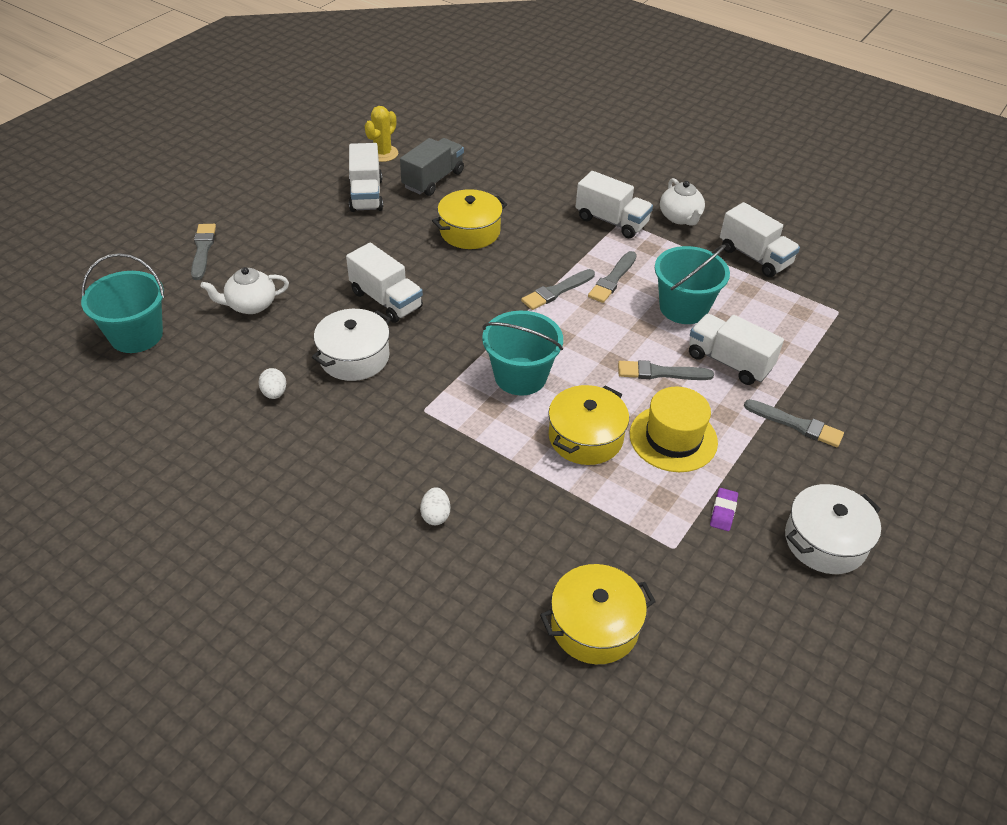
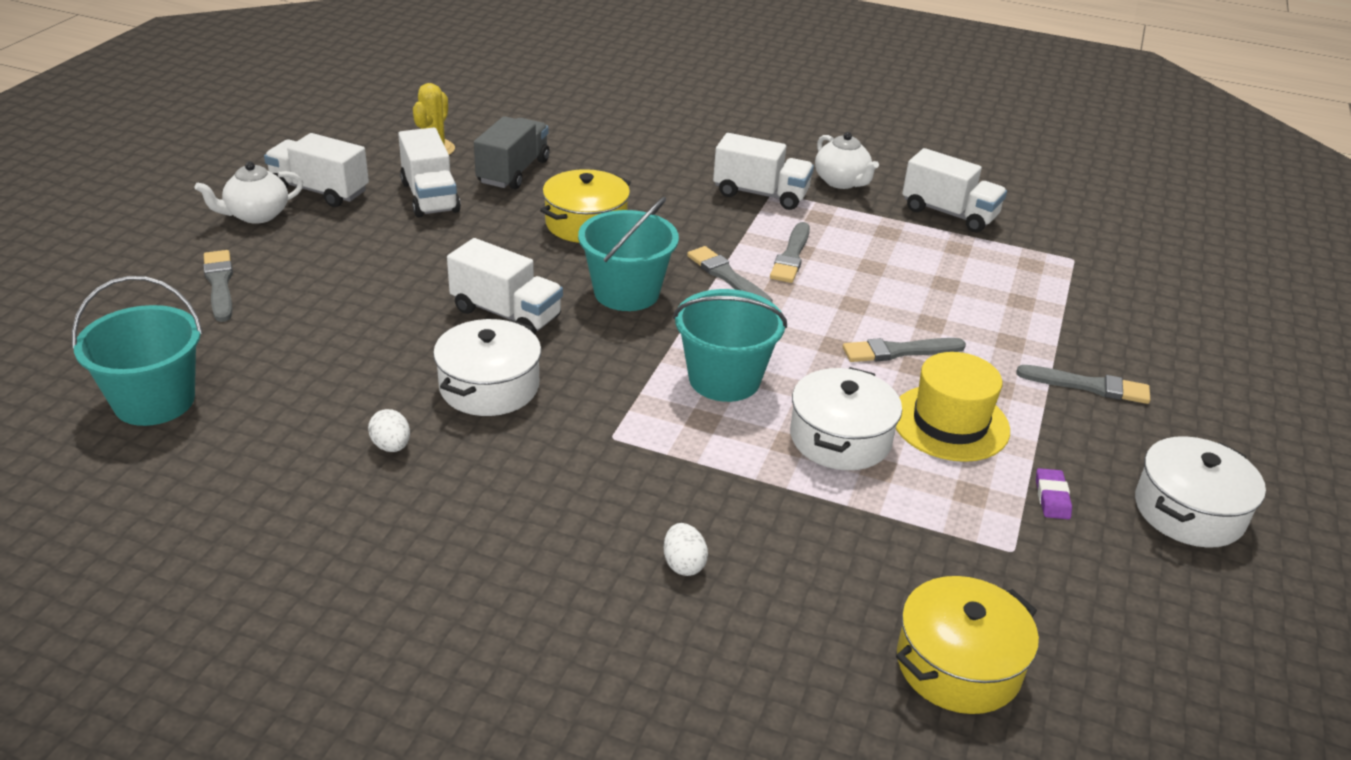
camera: 15 degrees left, 10 degrees down
(250, 305) = (315, 342): white teapot -> white teapot (256, 215)
(557, 291) = (727, 277): grey brush -> grey brush turned 105 degrees clockwise
(585, 437) = (840, 438): yellow pot -> white pot
(683, 308) = (892, 277): turquoise bucket -> turquoise bucket (626, 292)
(729, 362) = (975, 329): white truck -> white truck (319, 191)

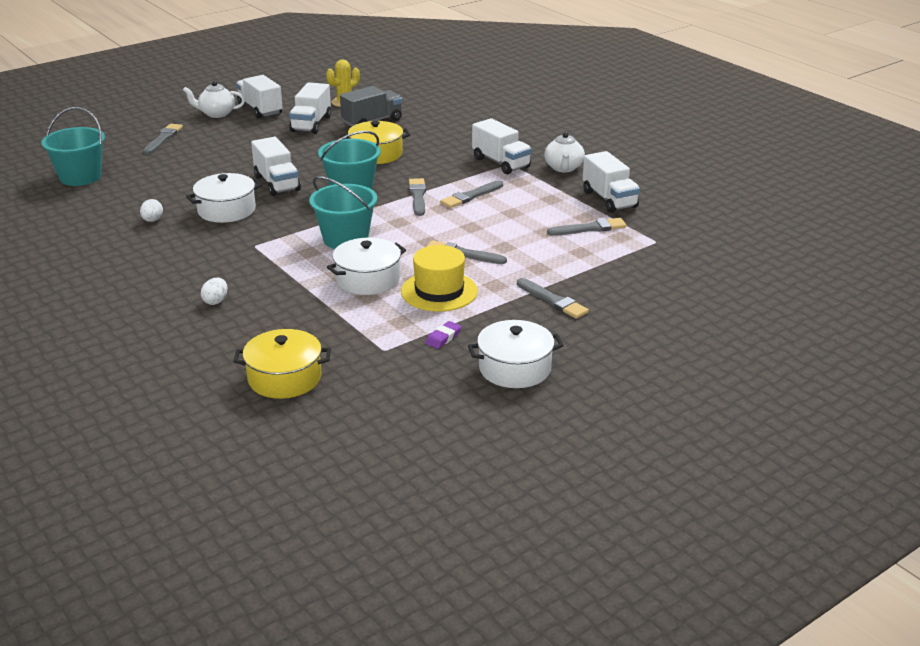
camera: 35 degrees right, 5 degrees down
(984, 263) = (589, 228): none -> grey brush

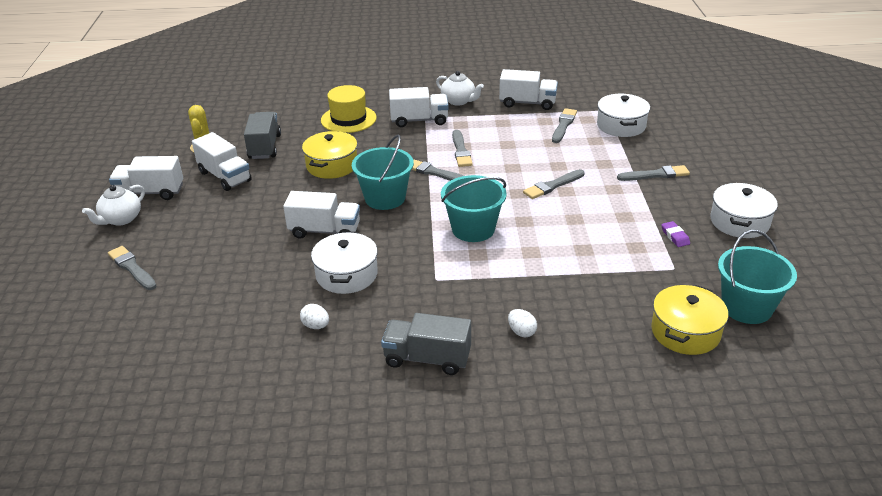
camera: 55 degrees left, 5 degrees up
(80, 177) = (148, 349): turquoise bucket -> turquoise bucket (746, 307)
(148, 273) = (427, 358): none -> grey truck
(368, 279) = (554, 240): white pot -> white pot (621, 125)
(439, 291) = (602, 215): yellow hat -> yellow hat (348, 119)

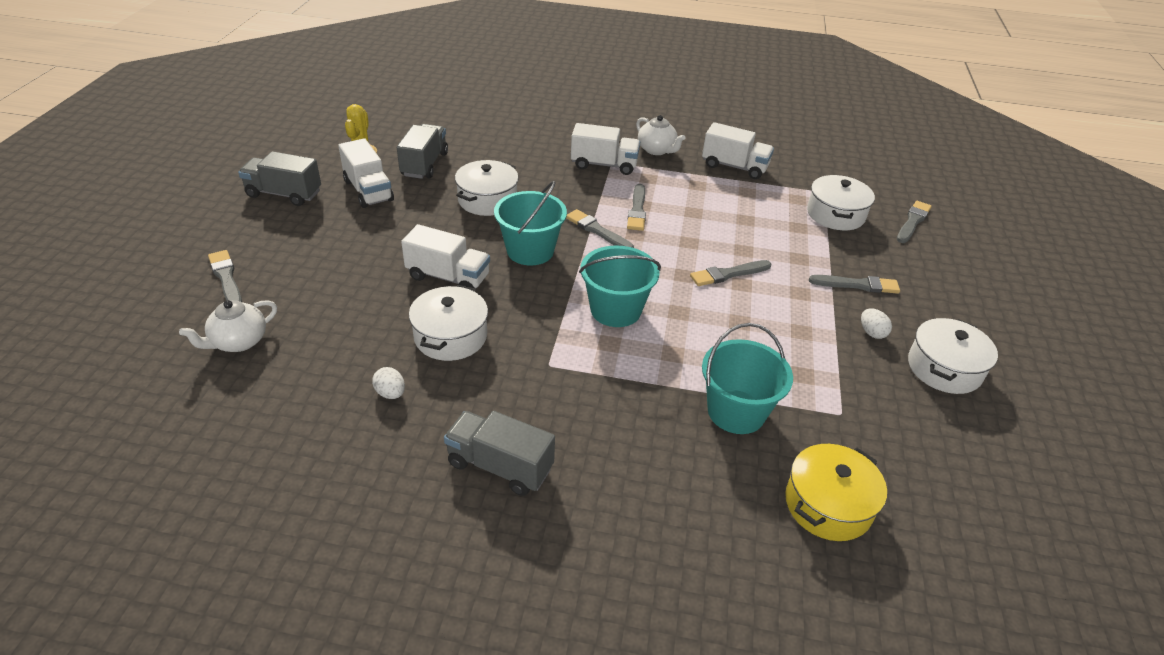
camera: 10 degrees right, 5 degrees up
(121, 219) = (240, 218): white teapot -> white teapot (238, 342)
(150, 192) = (284, 194): white truck -> grey truck
(332, 165) = (487, 200): yellow pot -> white pot
(348, 119) = (527, 149): yellow hat -> none
(521, 332) = (624, 457): white egg -> white egg (872, 333)
(563, 125) = (767, 201): grey brush -> grey brush (913, 221)
(675, 236) = (855, 371): purple eraser -> none
(746, 307) = (918, 488): turquoise bucket -> turquoise bucket (736, 411)

